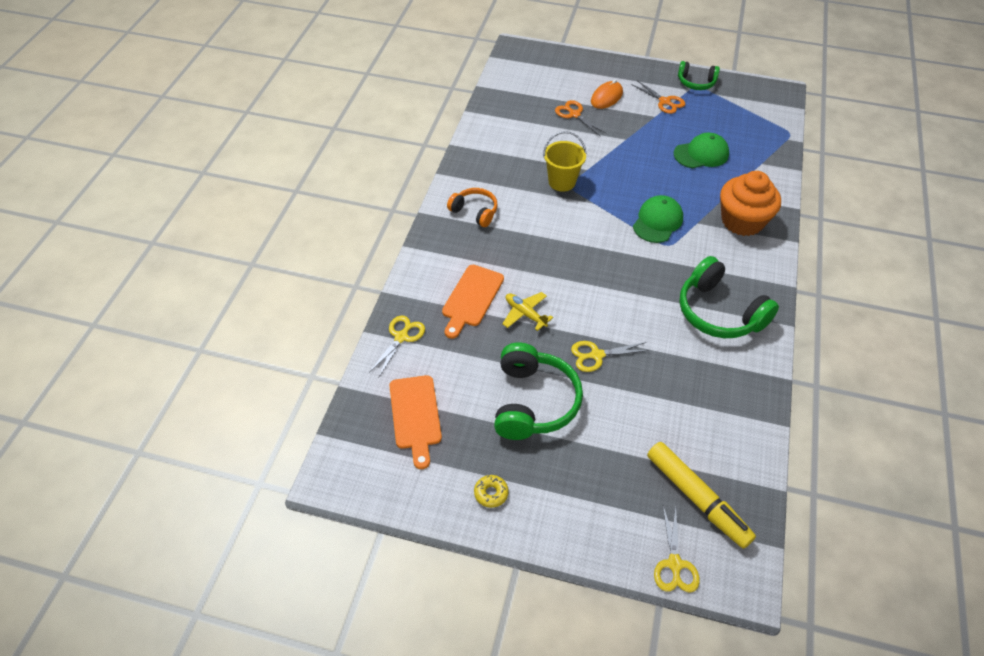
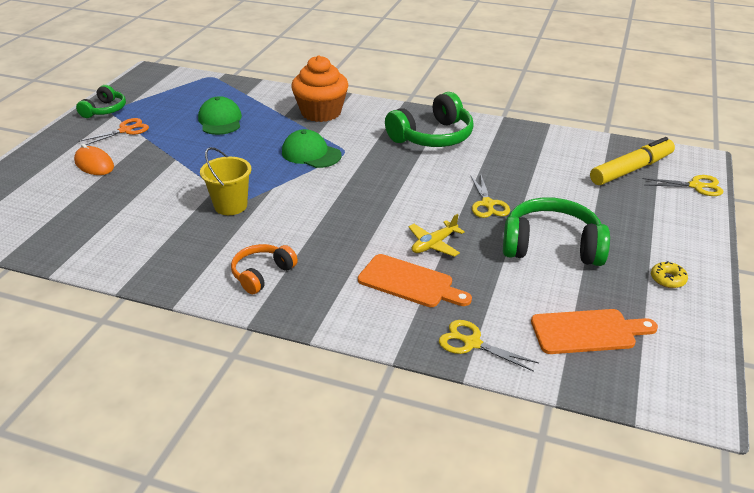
camera: 85 degrees left, 15 degrees down
(574, 114) = (113, 188): orange scissors -> none

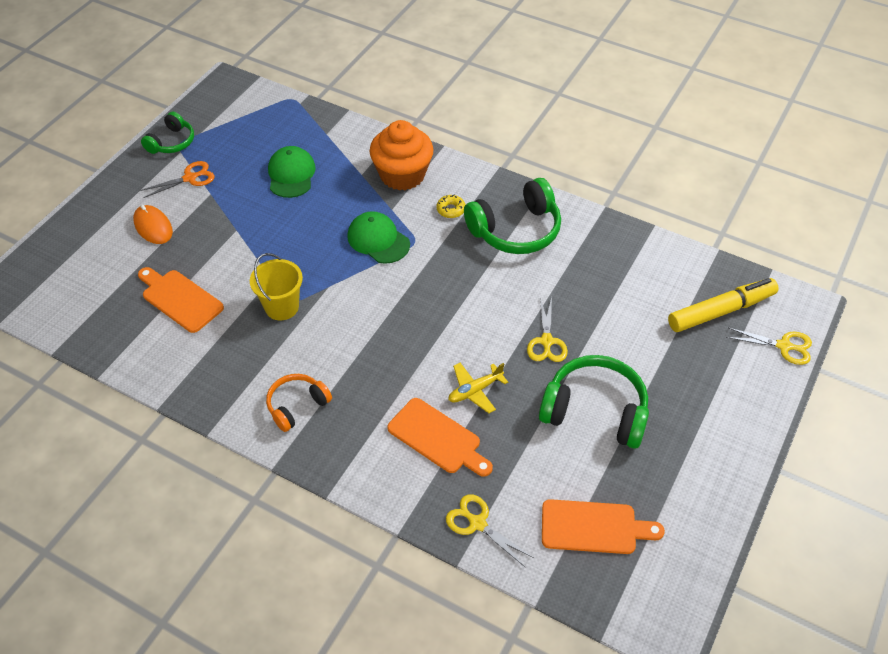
camera: 10 degrees right, 15 degrees up
(128, 210) = (180, 299): none -> orange cutting board
(667, 279) = (700, 473): yellow donut -> yellow donut (451, 210)

